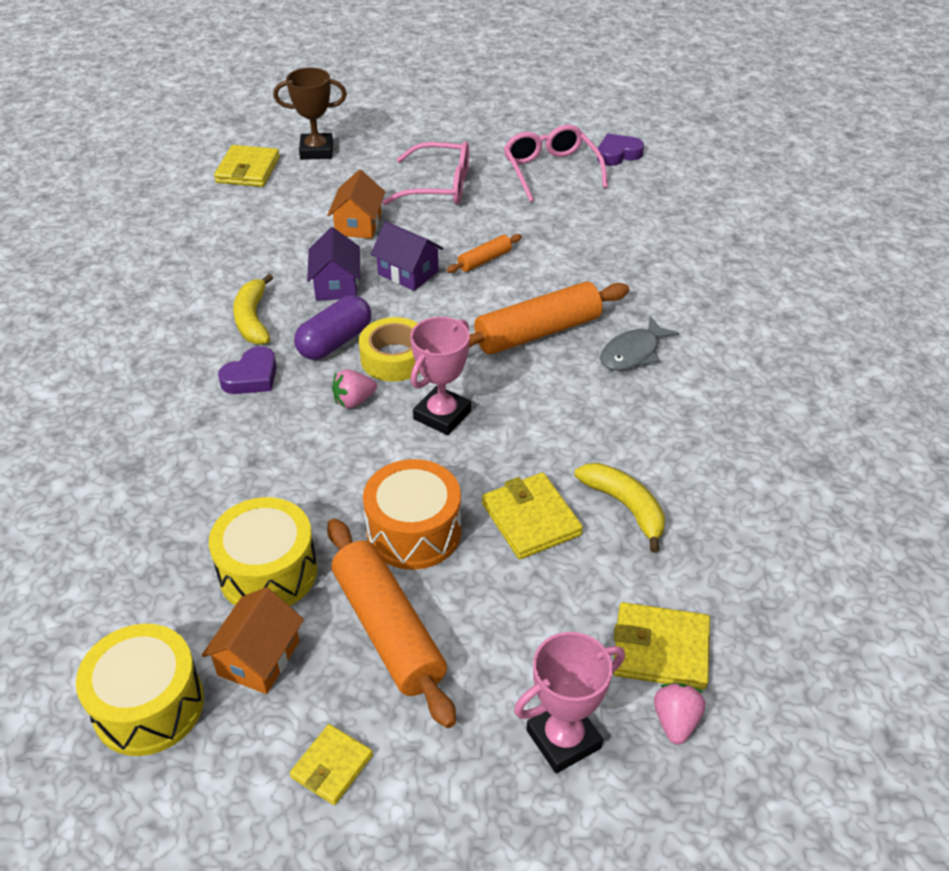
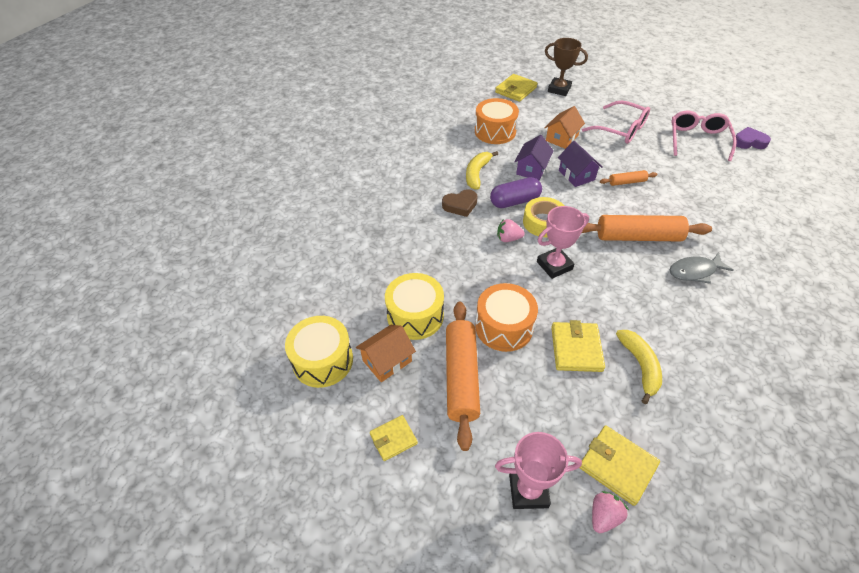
camera: 30 degrees right, 5 degrees up
(248, 244) = (495, 131): none -> orange drum
(251, 377) = (460, 205): purple heart -> brown heart

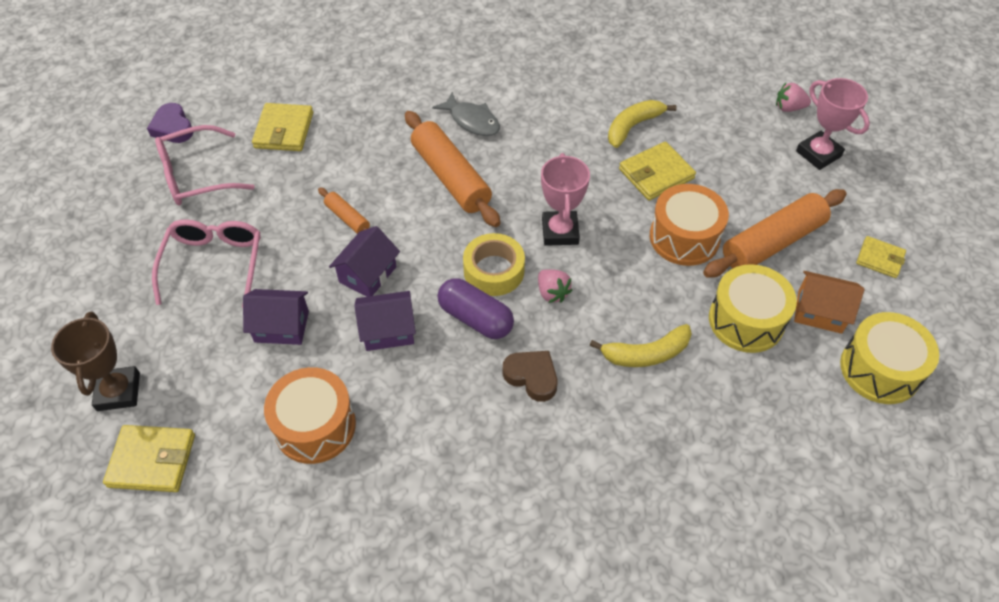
camera: 125 degrees left, 5 degrees up
(477, 173) = (446, 393): yellow banana -> yellow banana (646, 354)
(554, 265) = (560, 232): pink trophy -> pink trophy turned 60 degrees clockwise
(562, 138) = (281, 326): orange house -> purple house
(617, 466) = (742, 112): yellow wallet -> yellow wallet (284, 130)

